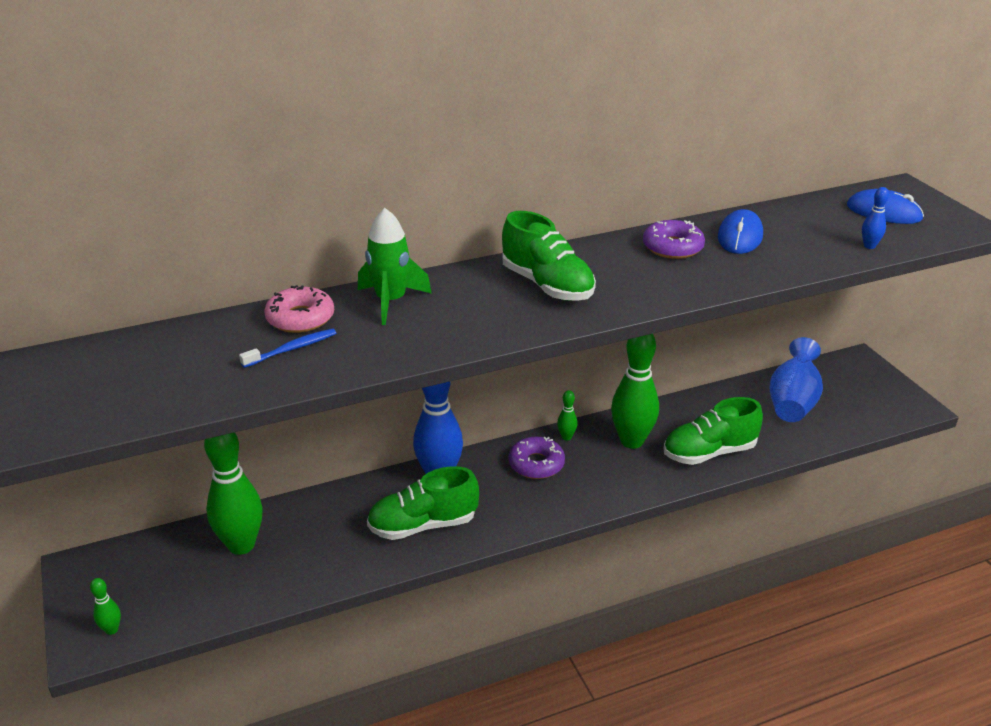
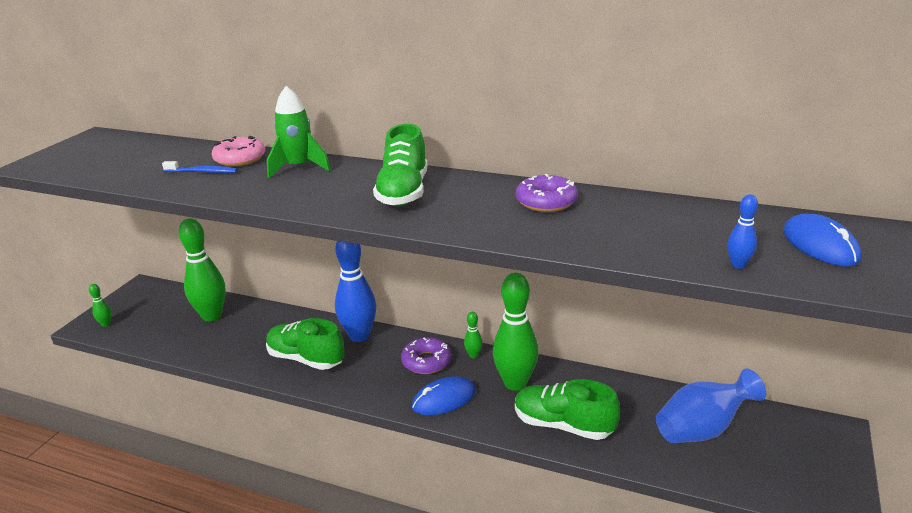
camera: 45 degrees right, 5 degrees down
(740, 236) = (621, 214): blue mouse -> blue mouse (444, 399)

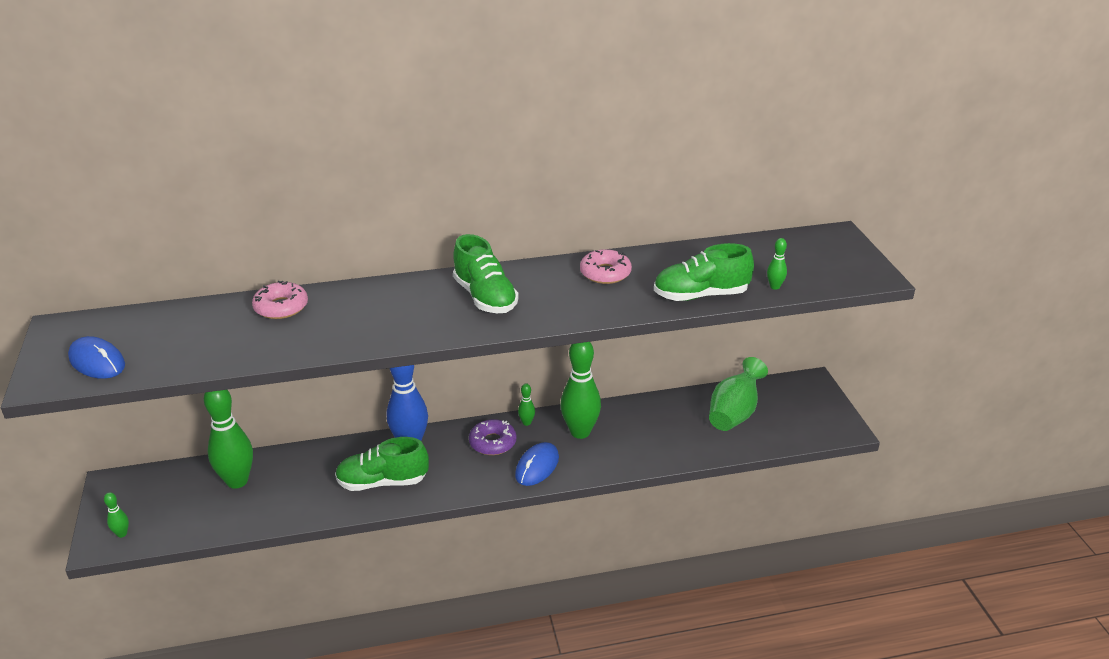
camera: 35 degrees left, 5 degrees up
(202, 172) = (264, 332): blue toothbrush -> none
(299, 167) = (356, 300): green rocket -> none
(546, 201) = (605, 273): purple donut -> pink donut
(563, 425) = (642, 449): green shoe -> green shoe (701, 295)
(702, 429) = (734, 413): blue vase -> green vase
(738, 265) = (774, 287): blue bowling pin -> green bowling pin
(820, 245) = (806, 256): blue mouse -> blue mouse (97, 361)

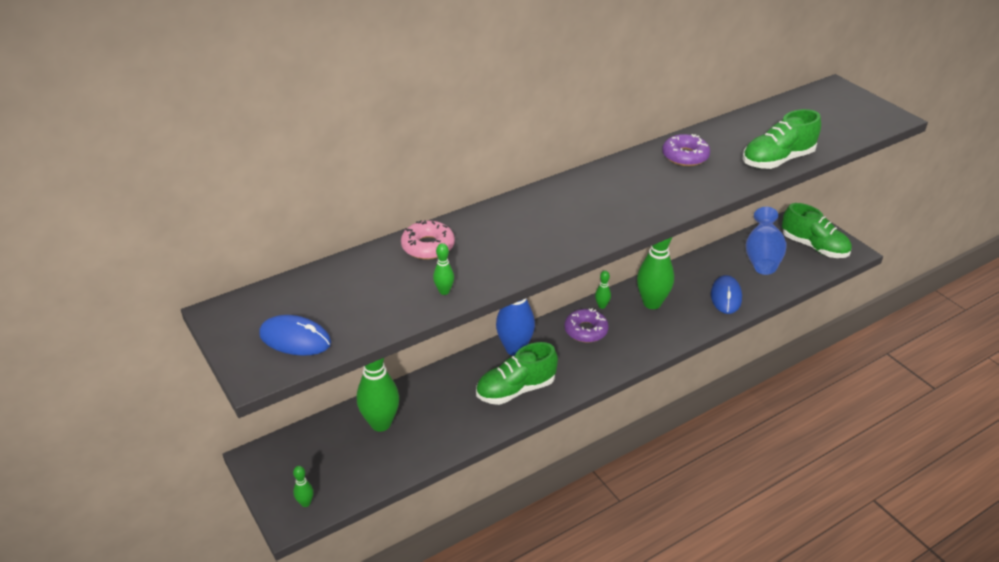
camera: 20 degrees left, 5 degrees up
(485, 297) = (604, 198): green shoe -> green shoe (814, 247)
(537, 466) = (637, 342): blue mouse -> blue mouse (726, 296)
(605, 273) = (685, 156): pink donut -> purple donut
(734, 413) = (762, 258): green vase -> blue vase
(774, 287) = (827, 141): green bowling pin -> green bowling pin (444, 291)

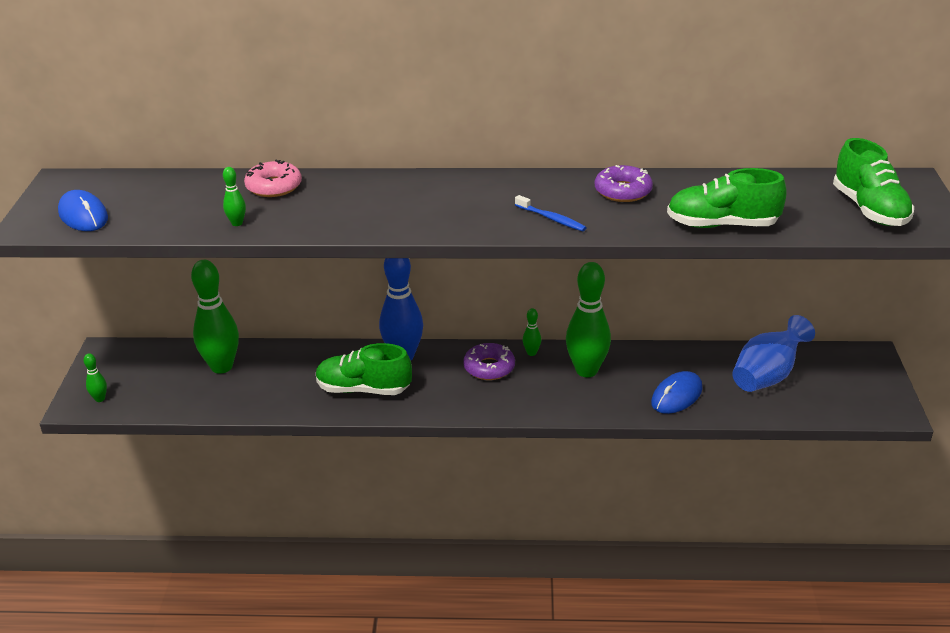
camera: 35 degrees right, 5 degrees down
(668, 196) = (551, 218): none -> blue toothbrush
(814, 247) = (848, 388): green shoe -> green shoe (869, 209)

